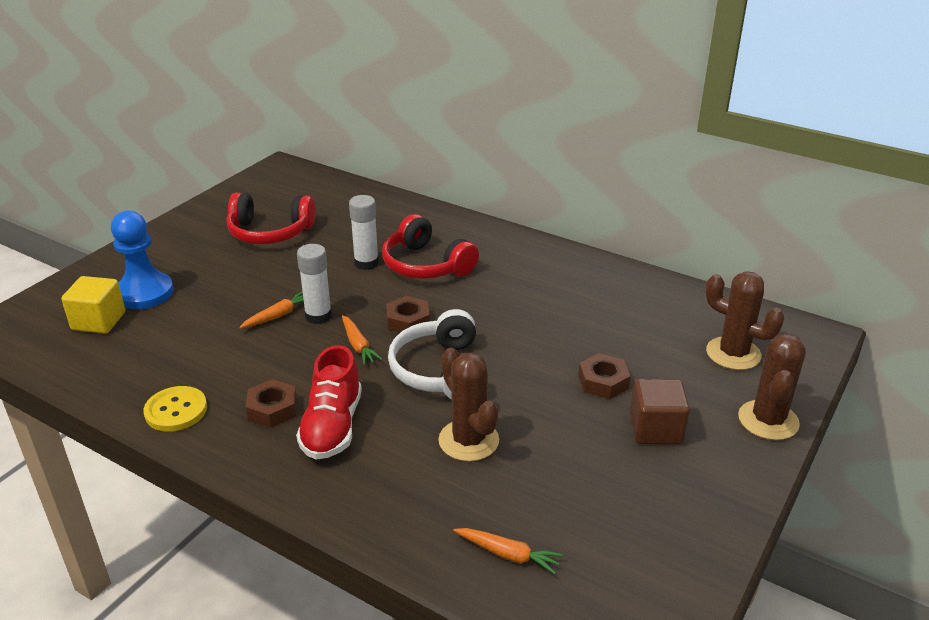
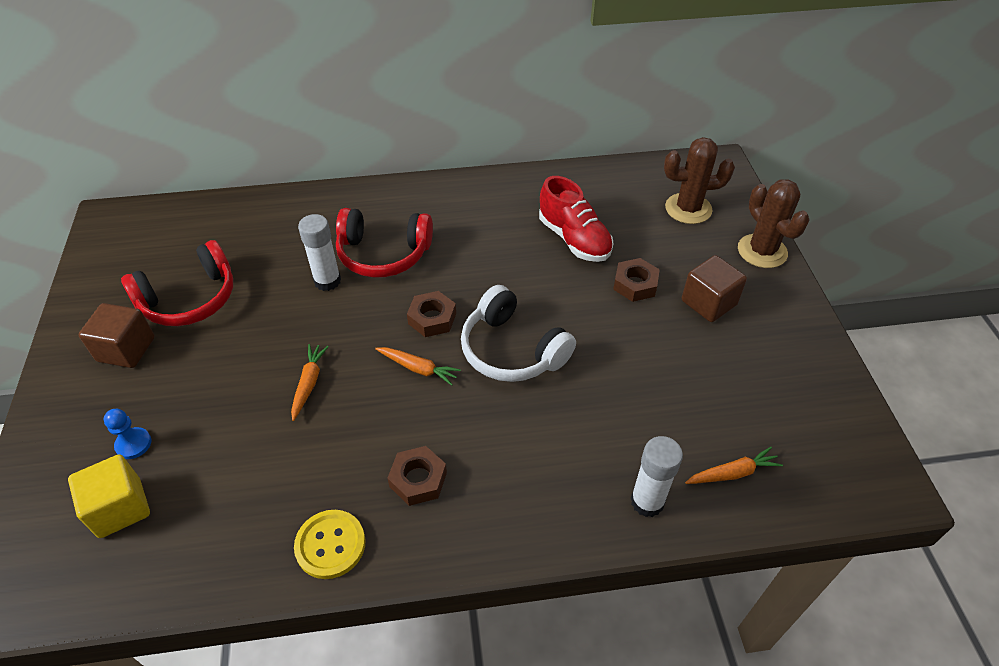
camera: 40 degrees left, 15 degrees up
(145, 293) = (133, 444): blue pawn -> blue pawn, size x0.49
(202, 242) = (126, 349): none -> brown cube
(318, 316) = (348, 361): white glue stick -> white glue stick (647, 501)
(332, 427) = (488, 460): red shoe -> red shoe (574, 239)
(468, 440) = (603, 398): brown cactus -> none

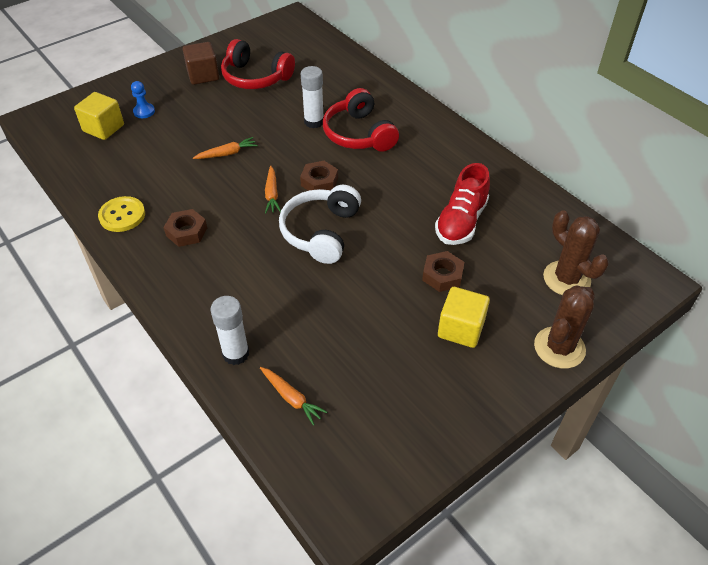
camera: 60 degrees right, 0 degrees up
(708, 303) = (461, 329): brown cube -> yellow cube

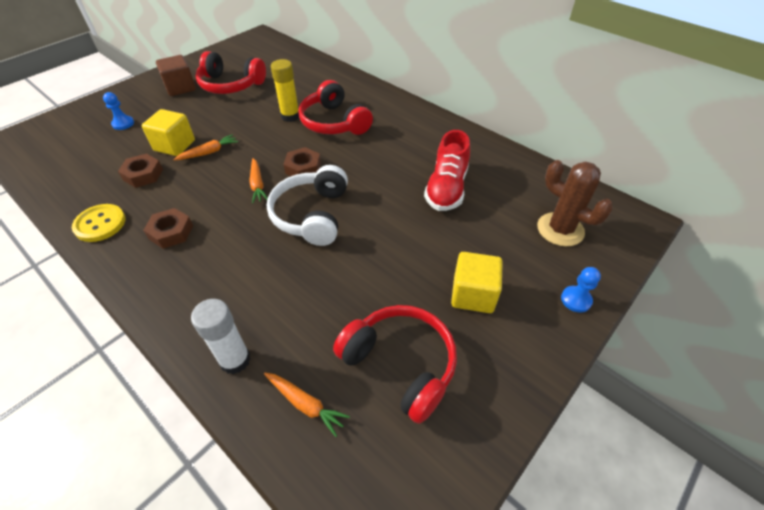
camera: 10 degrees left, 0 degrees up
(103, 128) = (81, 142): yellow cube -> yellow cube (174, 145)
(314, 122) = (290, 116): white glue stick -> yellow glue stick
(379, 379) = (400, 364): none -> red headphones
(442, 275) = (441, 242): brown nut -> brown nut (143, 175)
(559, 348) = (576, 300): brown cactus -> blue pawn

